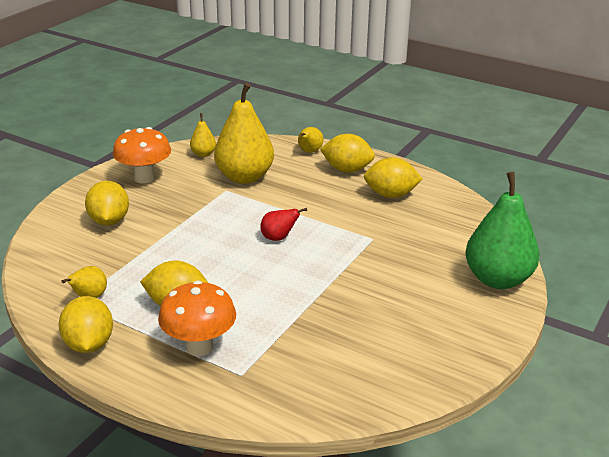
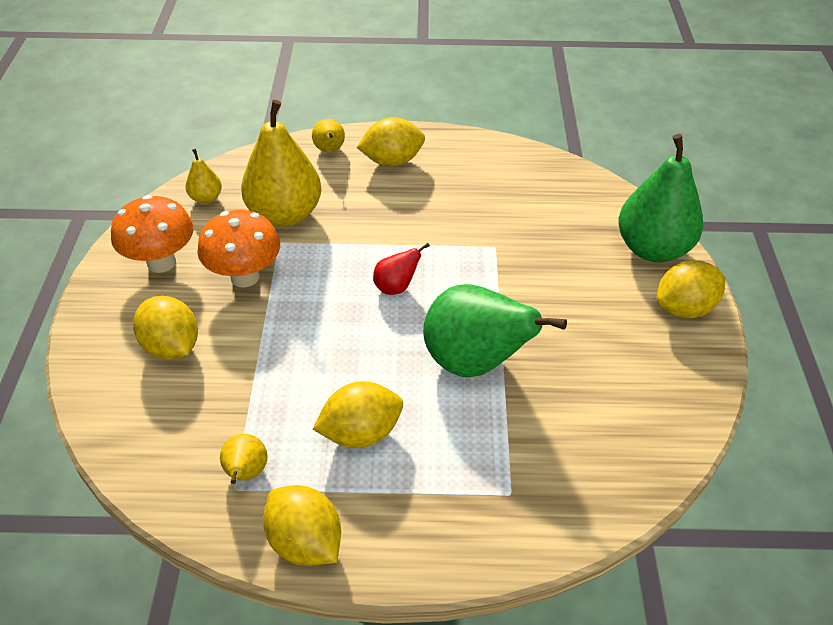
camera: 30 degrees left, 15 degrees up
(199, 347) = (435, 480): orange mushroom -> orange mushroom (245, 277)
(290, 296) = (474, 362): none -> green pear
(391, 195) = (466, 179): yellow lemon -> yellow lemon (684, 308)

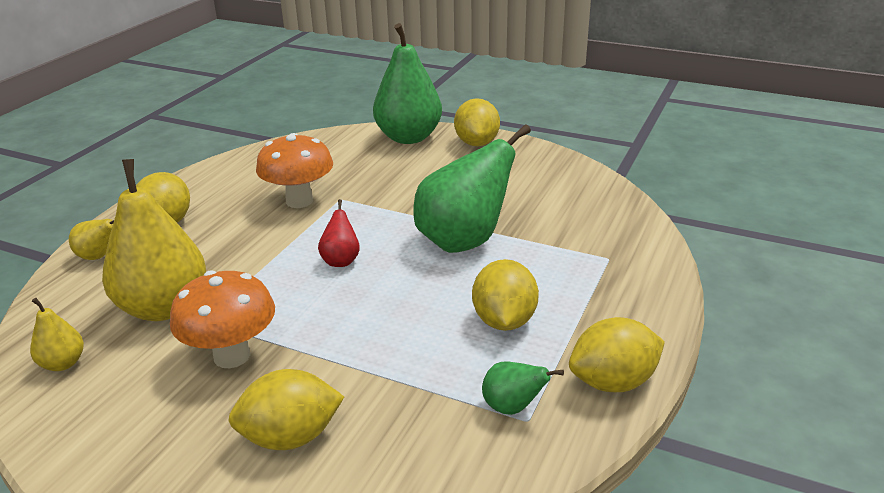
camera: 65 degrees left, 15 degrees down
(161, 262) = (136, 423): orange mushroom -> orange mushroom (299, 201)
(246, 473) = (512, 407): yellow pear -> green pear

